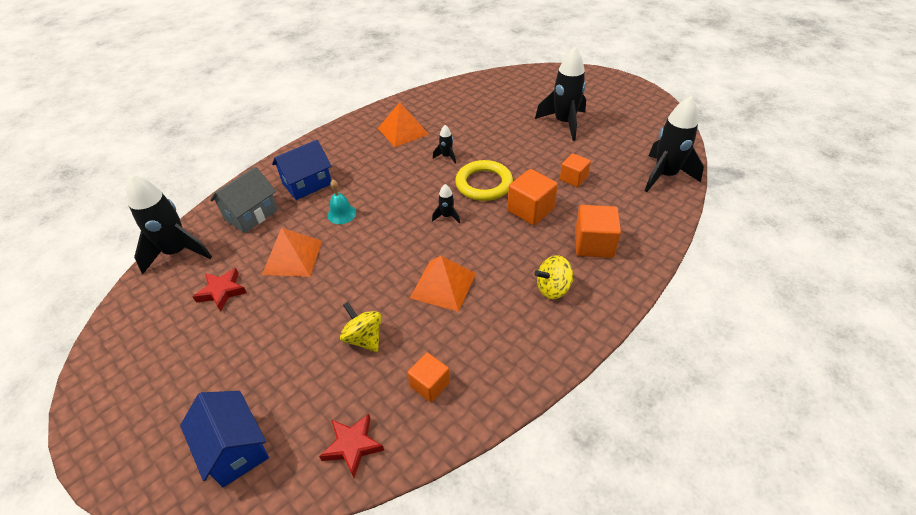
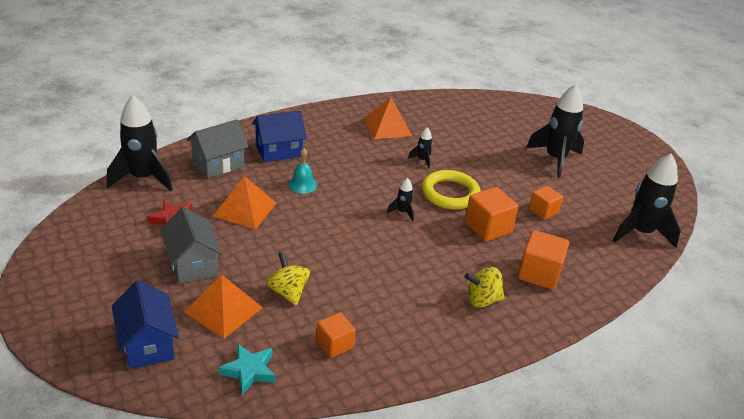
camera: 10 degrees right, 10 degrees down
(256, 336) = (192, 264): none -> grey house
(352, 446) = (249, 371): red star -> turquoise star
(443, 285) = (377, 269): orange pyramid -> orange pyramid (223, 309)

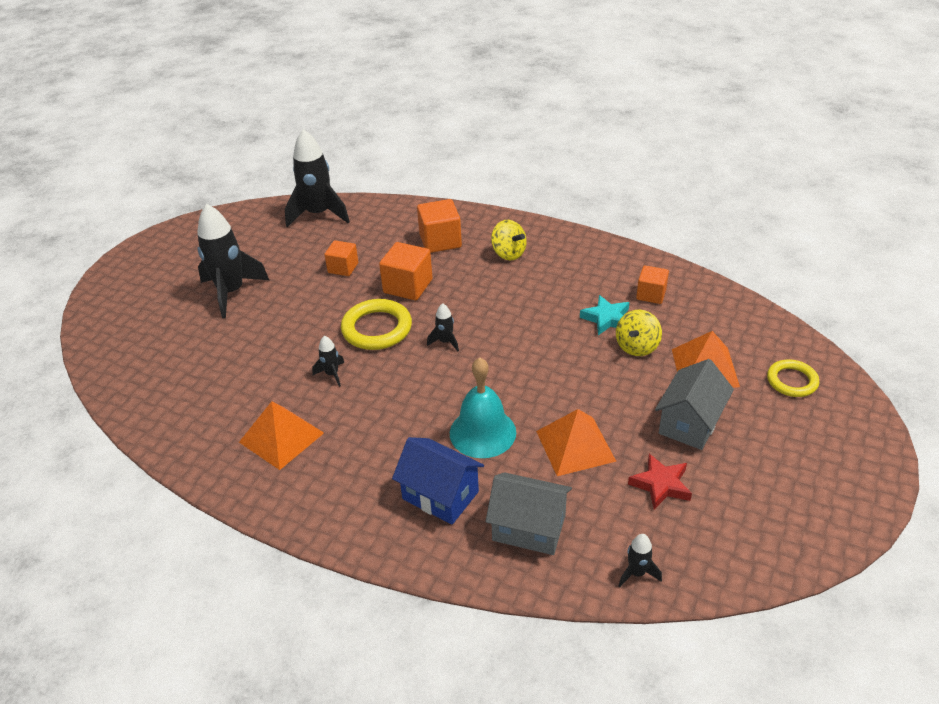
camera: 120 degrees left, 5 degrees up
(143, 178) = (637, 573): black rocket -> black rocket, size x0.45
(148, 344) = (792, 381): blue house -> yellow ring
(249, 371) = (731, 317): turquoise star -> turquoise star (606, 318)
(302, 184) = (482, 432): turquoise bell -> turquoise bell, size x1.71

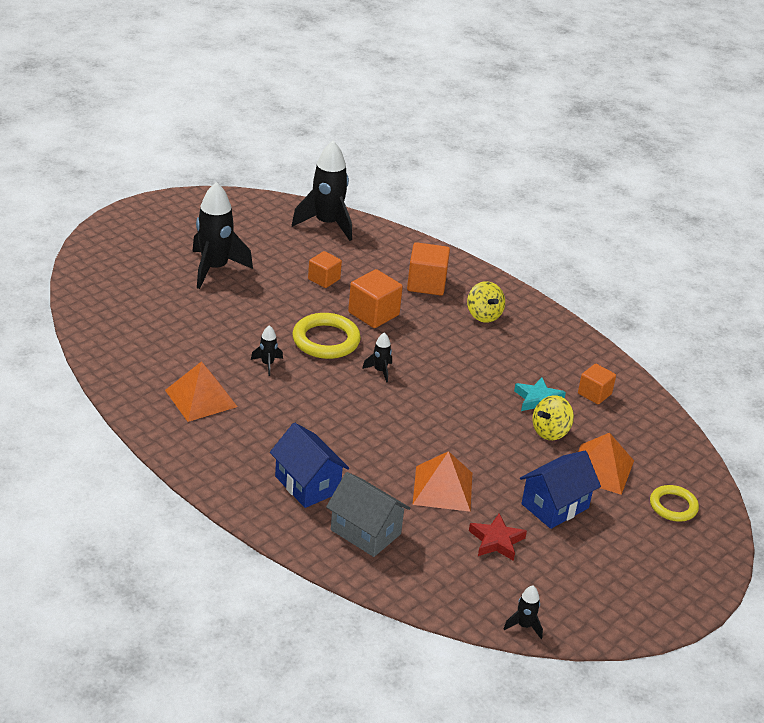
camera: 15 degrees right, 5 degrees down
(482, 432) = (370, 451): turquoise bell -> none
(637, 573) = (433, 592): black rocket -> black rocket (524, 626)
(689, 423) = (555, 506): grey house -> blue house

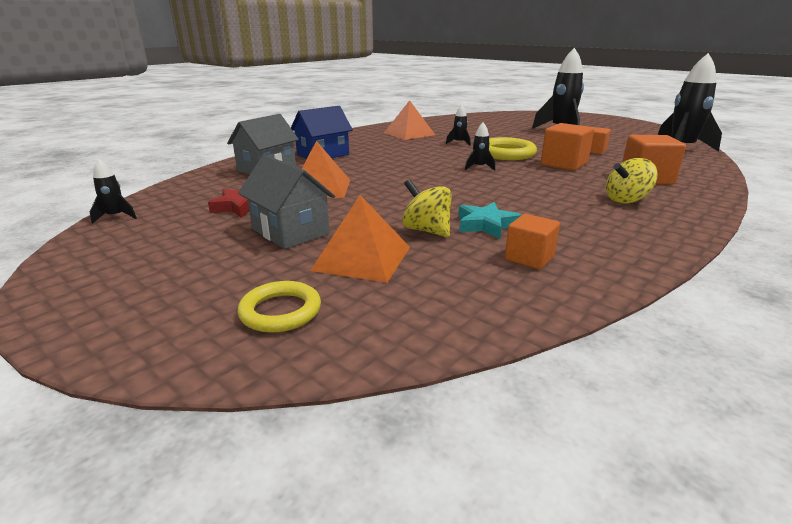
camera: 90 degrees right, 10 degrees down
(555, 506) = (290, 231): blue house -> grey house

